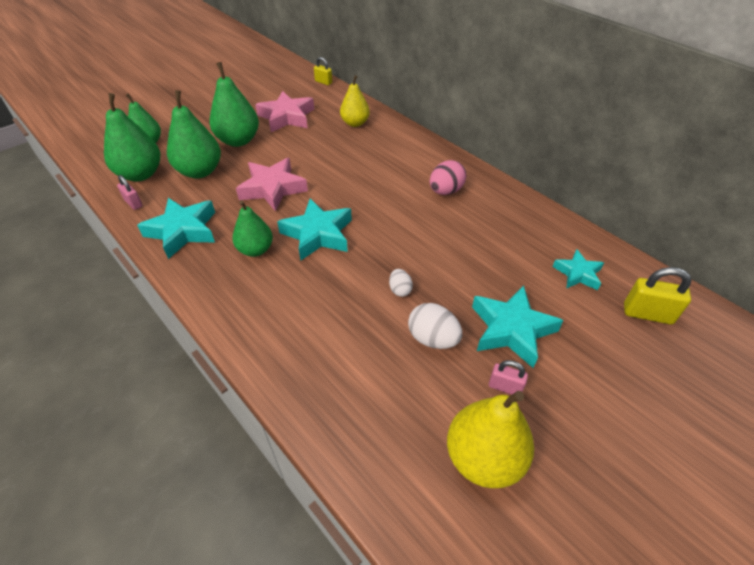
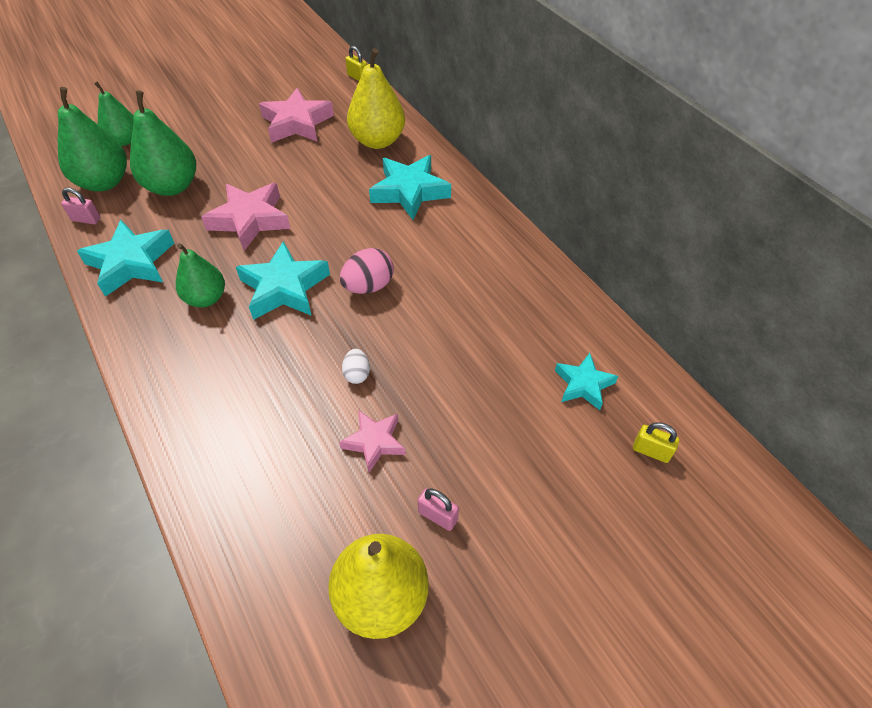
camera: 10 degrees right, 5 degrees up
(133, 203) = (86, 219): pink padlock -> pink padlock turned 45 degrees counterclockwise
(238, 140) = (229, 149): green pear -> none
(355, 123) = (377, 141): yellow pear -> yellow pear, size x1.52
(432, 339) = (374, 442): white egg -> pink star
(445, 191) = (458, 249): pink egg -> pink egg (368, 286)
(511, 329) = (472, 445): turquoise star -> turquoise star (409, 191)
(647, 314) = (651, 451): yellow padlock -> yellow padlock, size x0.62

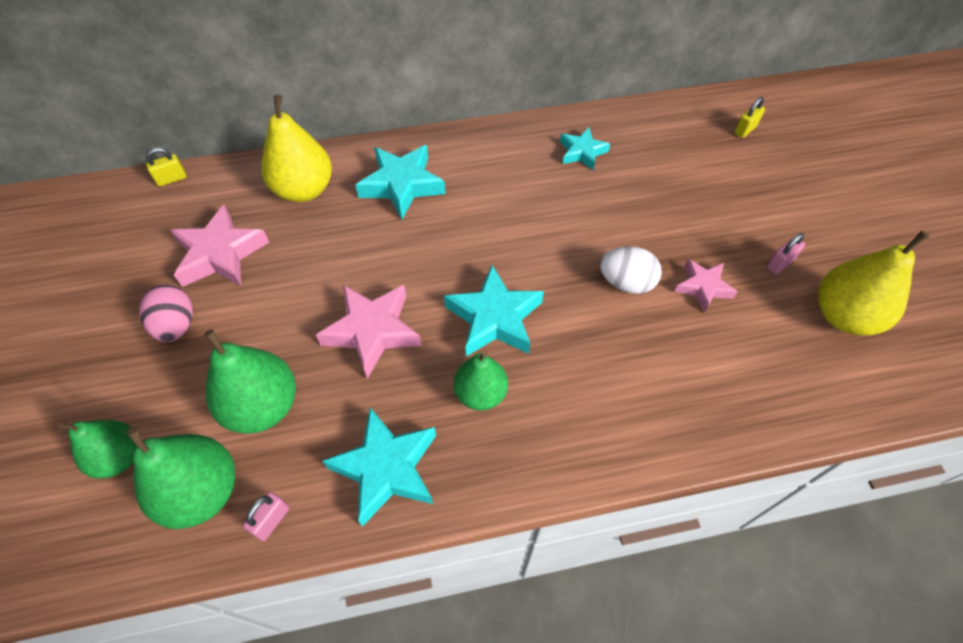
camera: 70 degrees left, 5 degrees up
(357, 374) = (626, 282): white egg -> white egg, size x1.71
(368, 286) = (521, 249): pink egg -> pink egg (176, 325)
(583, 384) = (678, 143): turquoise star -> turquoise star (582, 152)

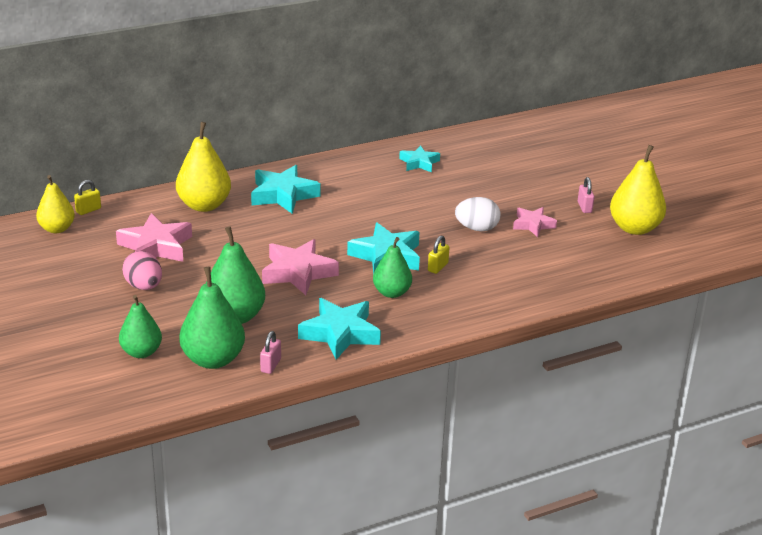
camera: 15 degrees left, 25 degrees down
(123, 205) = (57, 229): none -> yellow pear
(745, 130) = (541, 138): yellow padlock -> yellow padlock (438, 267)
(779, 263) = (584, 207): pink padlock -> pink padlock turned 45 degrees counterclockwise

